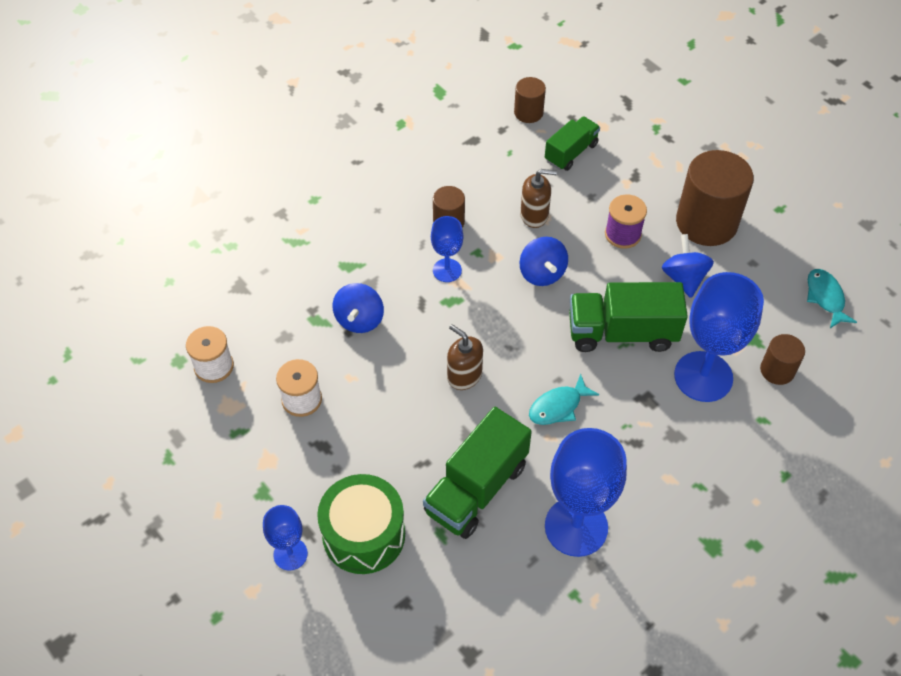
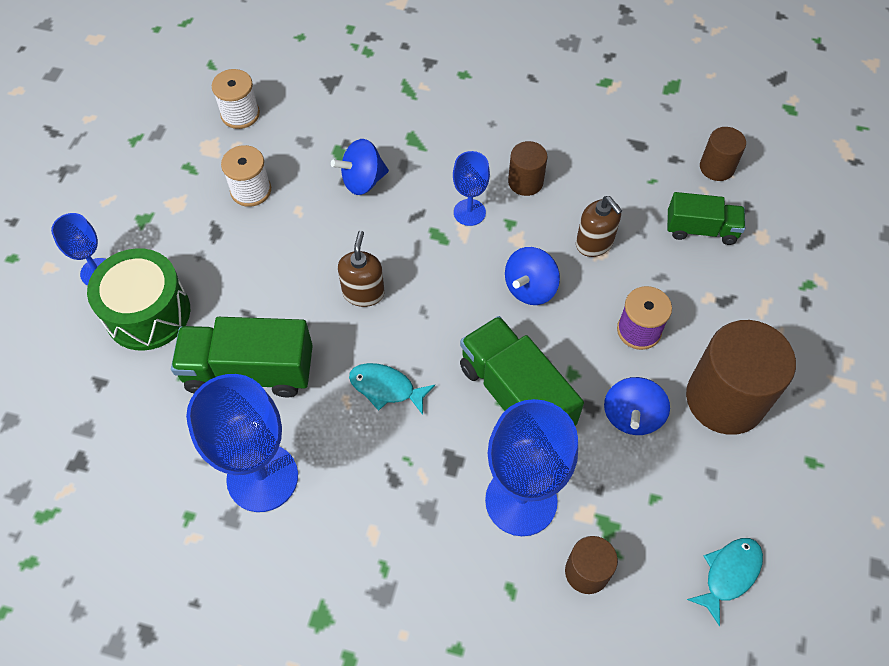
camera: 55 degrees right, 5 degrees up
(684, 278) = (632, 416): blue spinning top -> blue spinning top turned 150 degrees clockwise

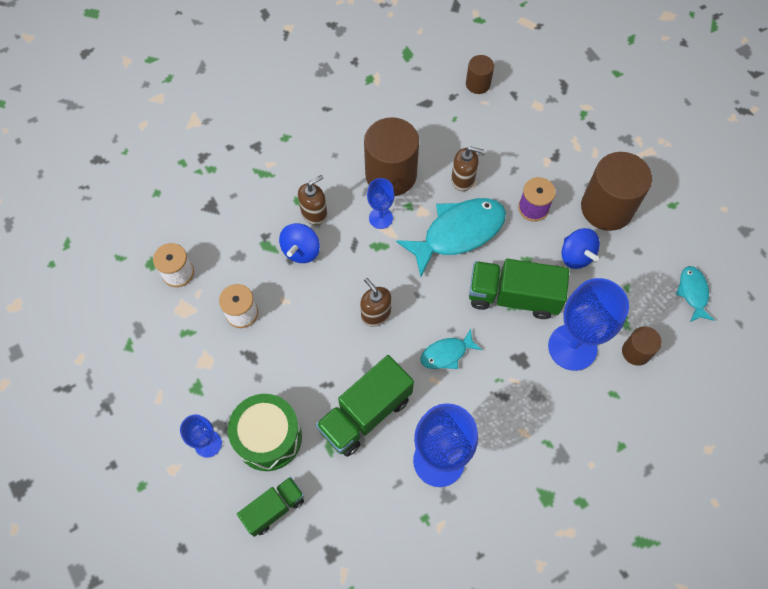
camera: 45 degrees left, 5 degrees up
(412, 159) = (314, 213): none -> brown soap dispenser
(525, 182) = (391, 174): brown cylinder -> brown cylinder, size x1.96
(530, 288) = (458, 233): blue spinning top -> turquoise fish
(701, 229) = (506, 126): green truck -> green truck (274, 508)

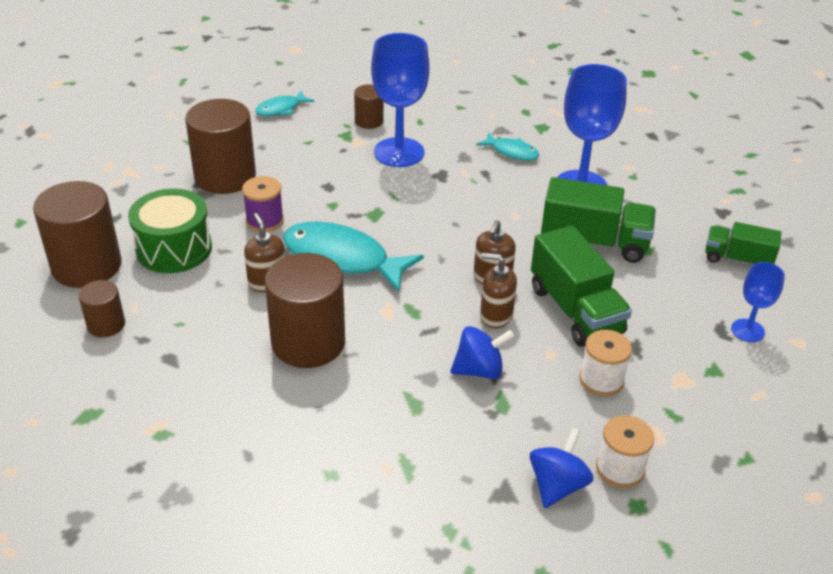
camera: 125 degrees left, 25 degrees down
(268, 437) = (690, 292): green drum -> green drum (174, 248)
(314, 213) = (420, 384): brown soap dispenser -> brown soap dispenser (496, 315)
(380, 218) = (376, 324): blue goblet -> none
(446, 354) = (482, 217): turquoise fish -> turquoise fish (512, 152)
(513, 297) = (382, 199): green truck -> green truck (575, 310)
(544, 92) = (86, 266): none -> brown cylinder
(576, 256) = (300, 178): blue spinning top -> blue spinning top (557, 485)

